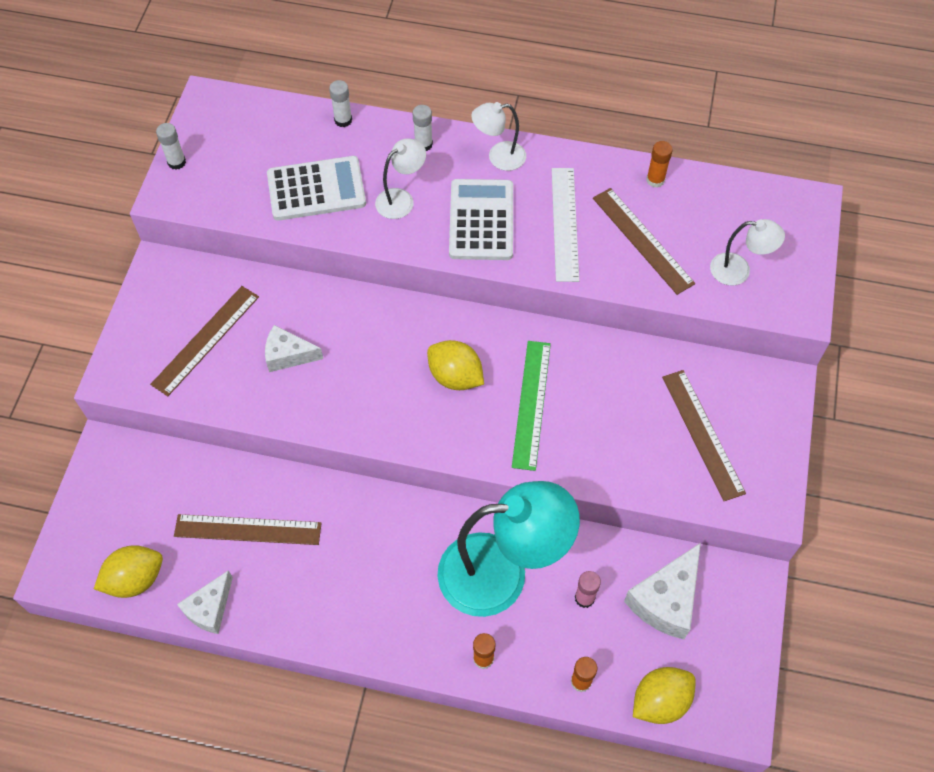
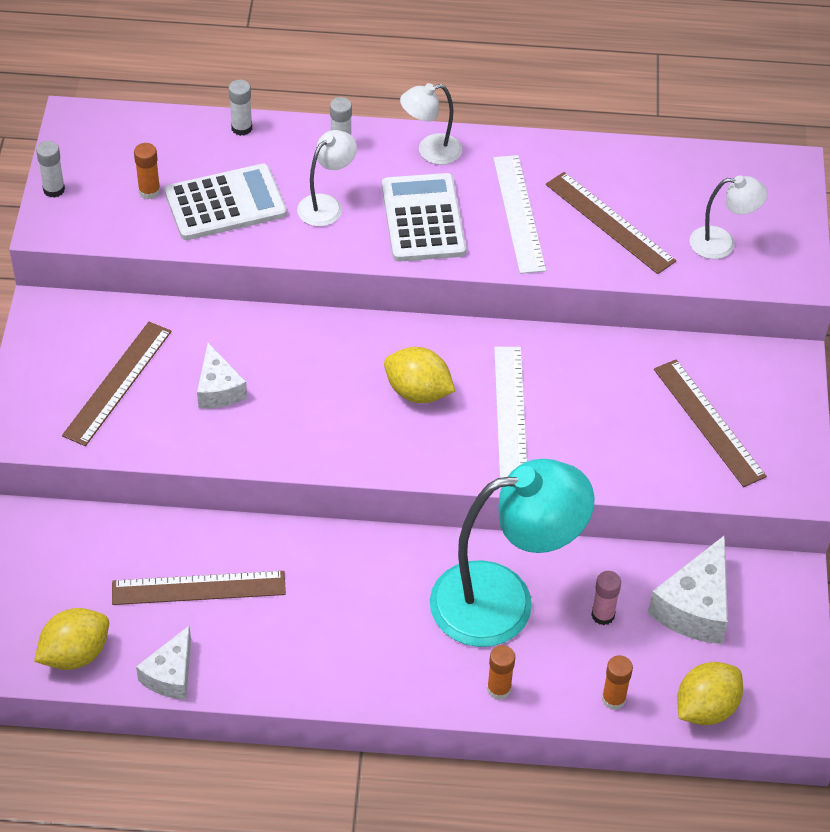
camera: 10 degrees left, 10 degrees down
(288, 355) = (218, 389): white cheese -> white cheese turned 105 degrees counterclockwise
(531, 404) = (510, 411): green ruler -> white ruler
(655, 180) = (613, 159): orange glue stick -> orange glue stick (149, 191)

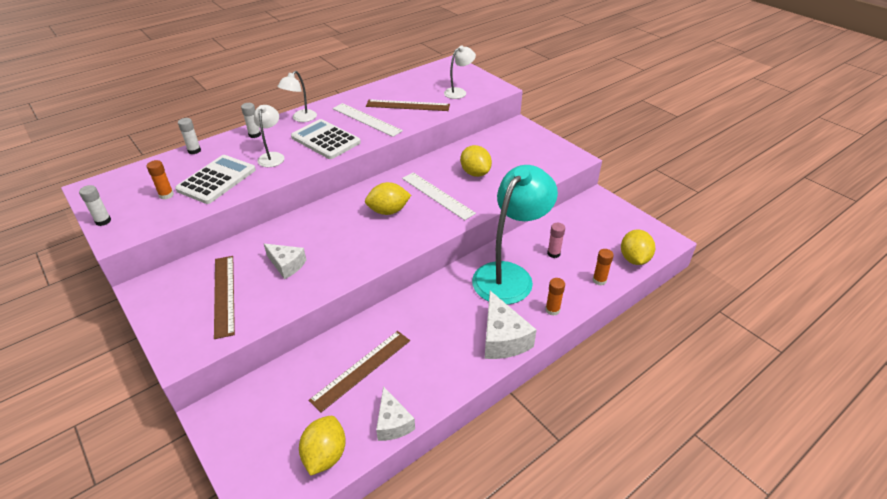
camera: 40 degrees left, 10 degrees down
(608, 409) = (475, 173): none -> yellow lemon
(695, 607) = (581, 228): white cheese -> white cheese (502, 338)
(709, 422) = (517, 156): brown ruler -> none

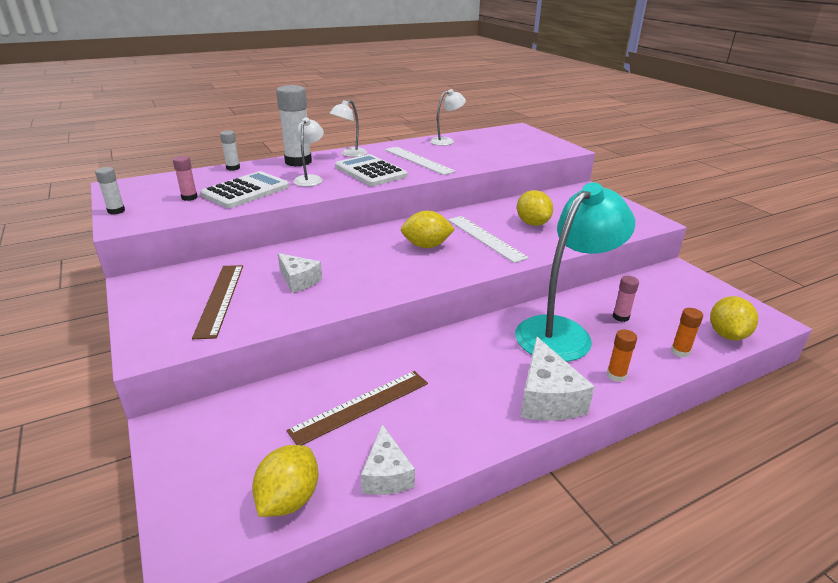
camera: 10 degrees right, 10 degrees down
(166, 195) = (189, 197): orange glue stick -> pink glue stick
(254, 135) = (298, 162): white glue stick -> white glue stick, size x2.04
(408, 105) = (465, 154): brown ruler -> none
(459, 92) = (523, 148): white lamp -> white lamp (446, 141)

